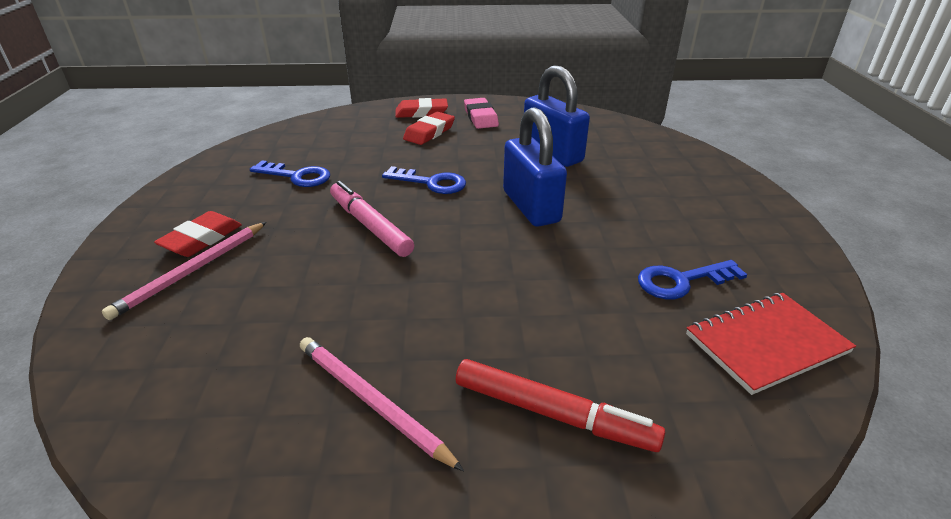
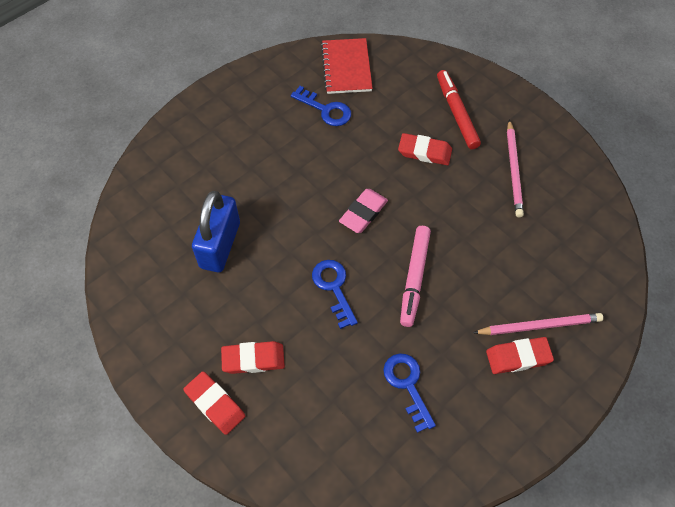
camera: 130 degrees left, 25 degrees up
(480, 117) = (186, 344): pink eraser -> pink eraser (363, 213)
(515, 327) = (424, 152): none -> red eraser
(531, 206) = (311, 210): blue padlock -> none
(766, 343) = (346, 67): red notebook -> red notebook turned 60 degrees clockwise

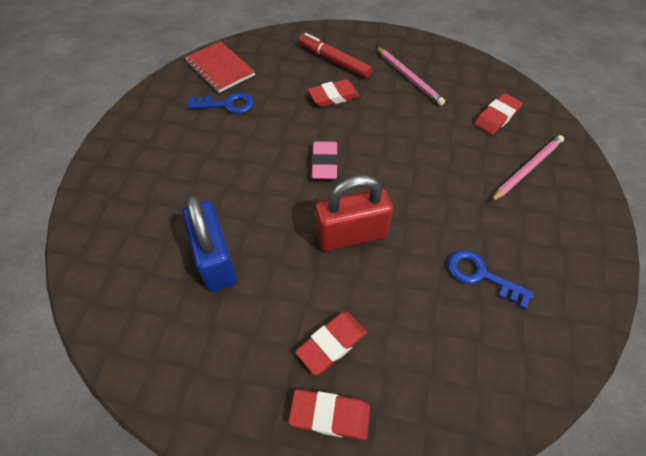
camera: 35 degrees left, 5 degrees down
(334, 288) = (351, 235): blue key -> red padlock
(414, 278) = (408, 188): pink marker -> none
(518, 357) = (536, 200): red eraser -> red eraser (496, 117)

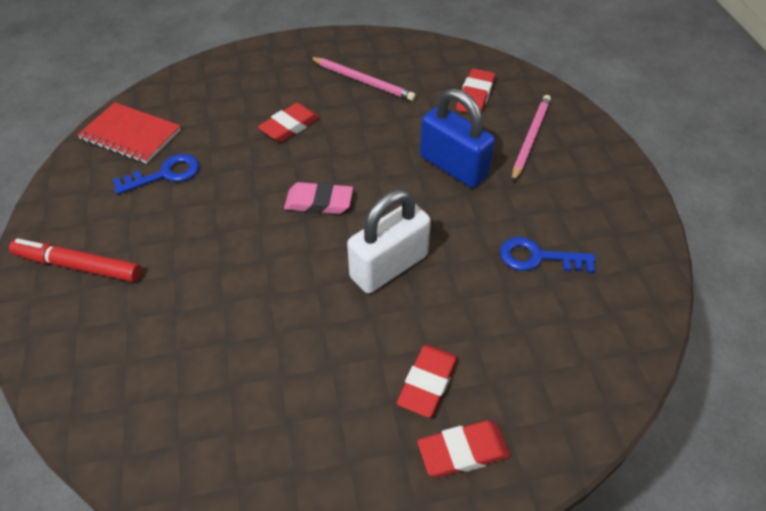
camera: 25 degrees left, 5 degrees down
(215, 260) = (251, 350): blue padlock -> blue padlock (453, 166)
(324, 163) = (319, 202): pink eraser -> pink eraser turned 60 degrees counterclockwise
(334, 61) = (268, 86): red marker -> red marker (78, 266)
(351, 235) = (389, 266): red padlock -> white padlock

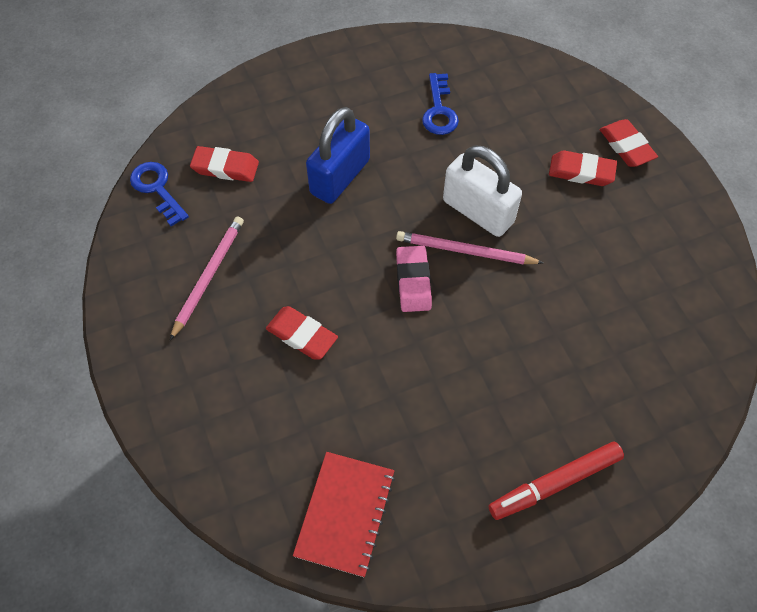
camera: 100 degrees left, 10 degrees up
(78, 266) = (555, 483): red marker -> red marker turned 60 degrees clockwise
(165, 174) = (405, 446): blue key -> blue key (157, 189)
(530, 138) = (289, 119): pink pencil -> pink pencil (465, 251)

